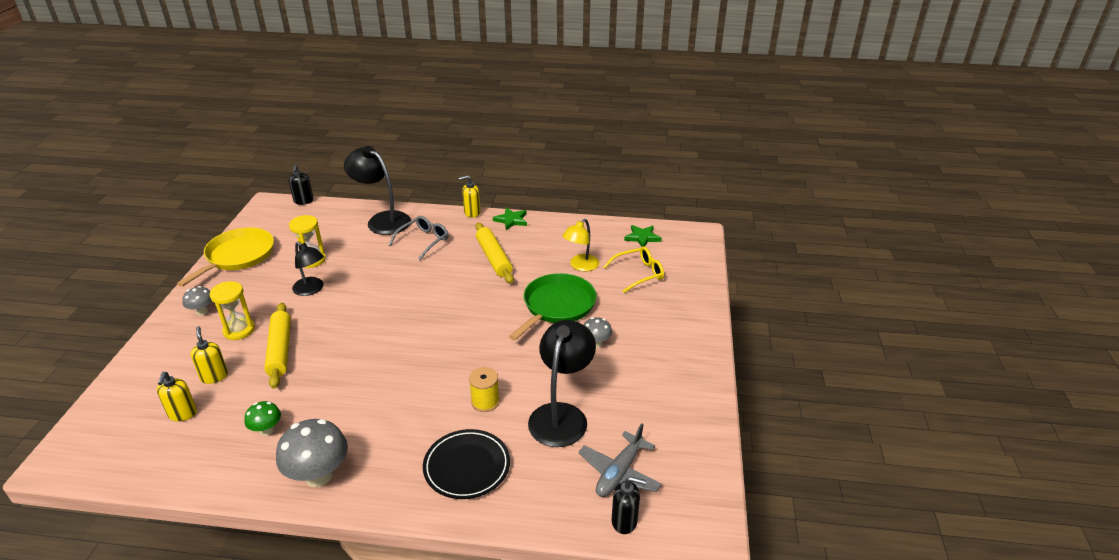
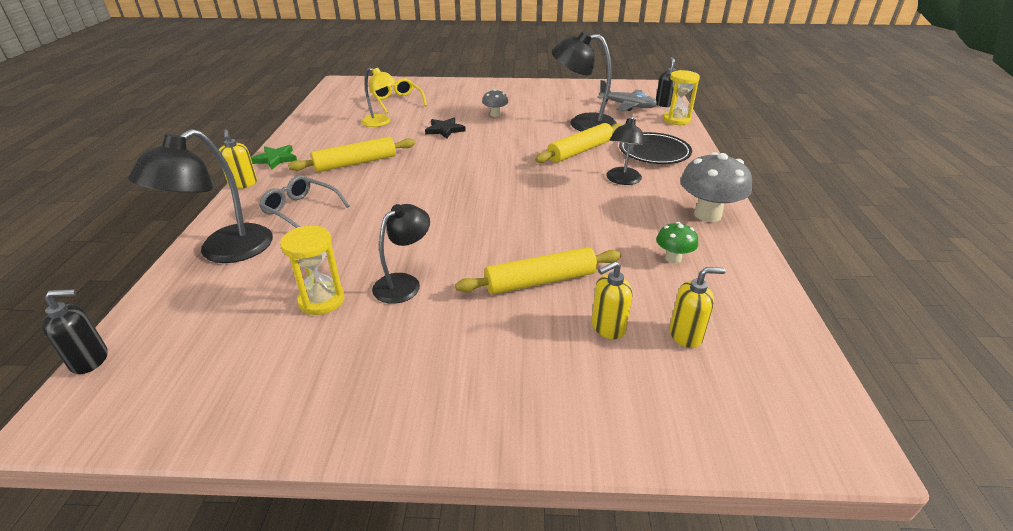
camera: 95 degrees left, 0 degrees up
(202, 311) = (459, 396): grey mushroom -> none
(238, 256) = (280, 403): yellow pan -> none
(239, 330) = (505, 332): yellow hourglass -> yellow hourglass (676, 120)
(409, 424) = (622, 180): none -> black lamp
(485, 402) = (580, 151): yellow spool -> yellow rolling pin
(557, 306) = (444, 130): green pan -> black star
(642, 237) = (339, 100): green star -> none

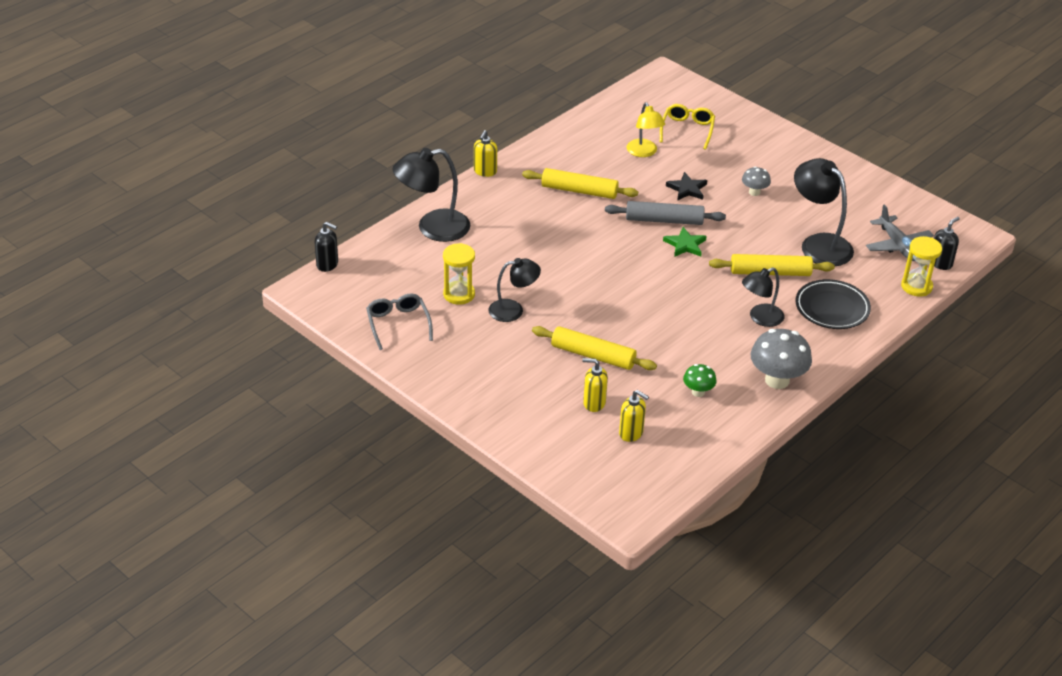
camera: 40 degrees right, 5 degrees up
(275, 159) = (526, 155): green star -> green star (685, 245)
(301, 210) = (503, 218): grey glasses -> grey glasses (398, 324)
(454, 153) = (664, 220): none -> grey rolling pin

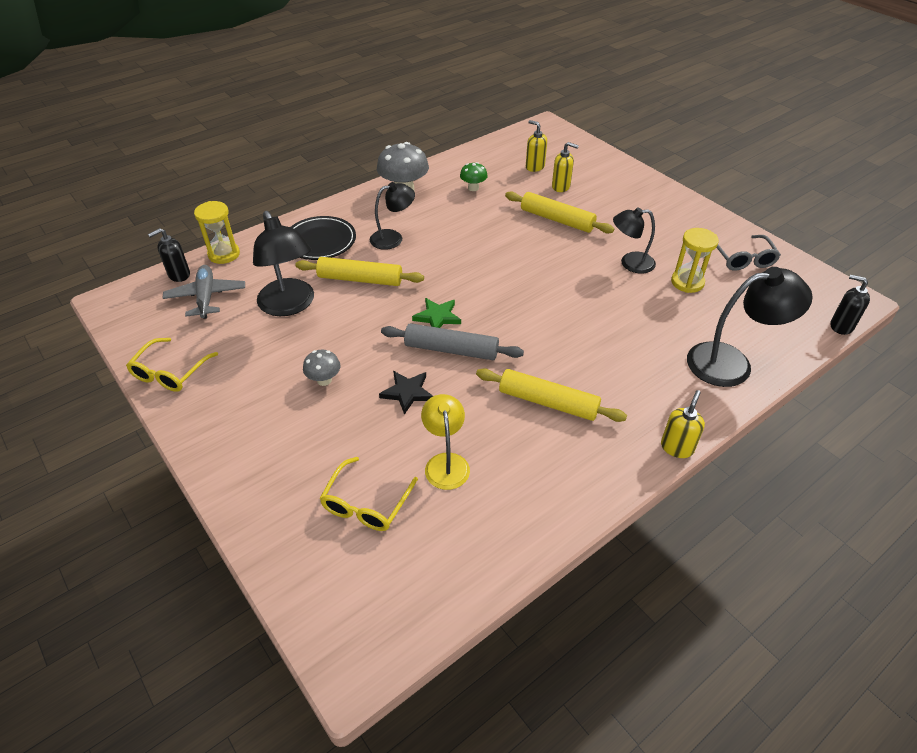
camera: 170 degrees left, 5 degrees up
(875, 188) = (170, 372): none -> yellow glasses

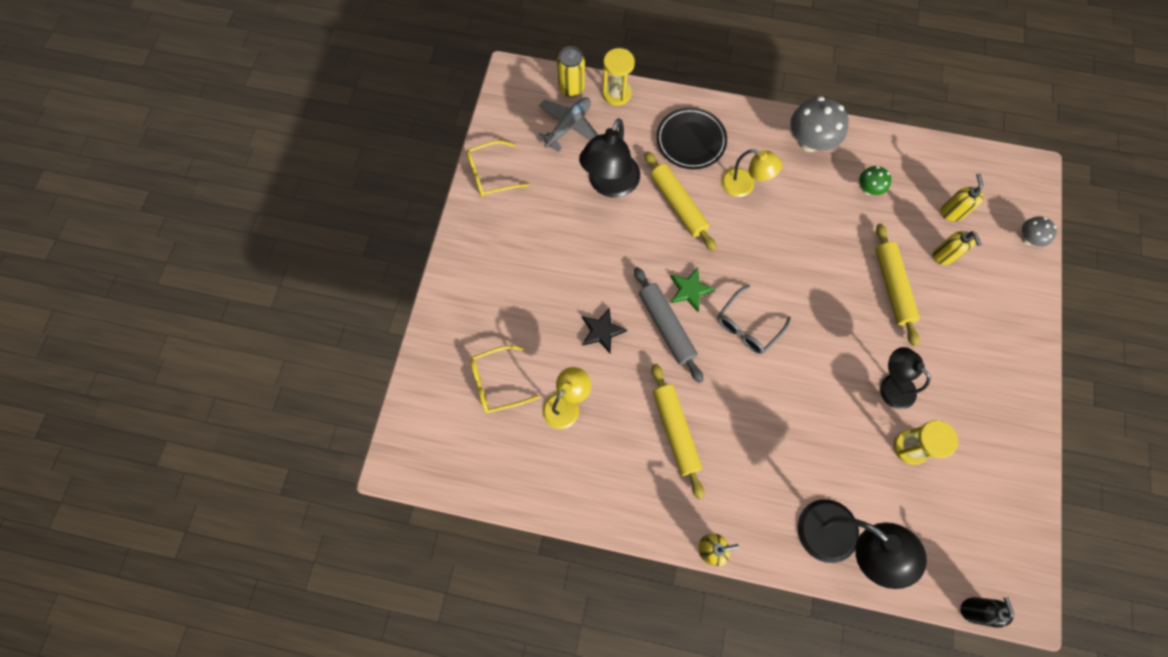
camera: 50 degrees right, 25 degrees up
(179, 275) = (571, 88): black soap dispenser -> yellow can
(324, 380) = (566, 270): grey mushroom -> grey mushroom (1027, 239)
(393, 238) = (744, 186): black lamp -> yellow lamp
(742, 258) = (992, 475): grey glasses -> grey glasses (748, 325)

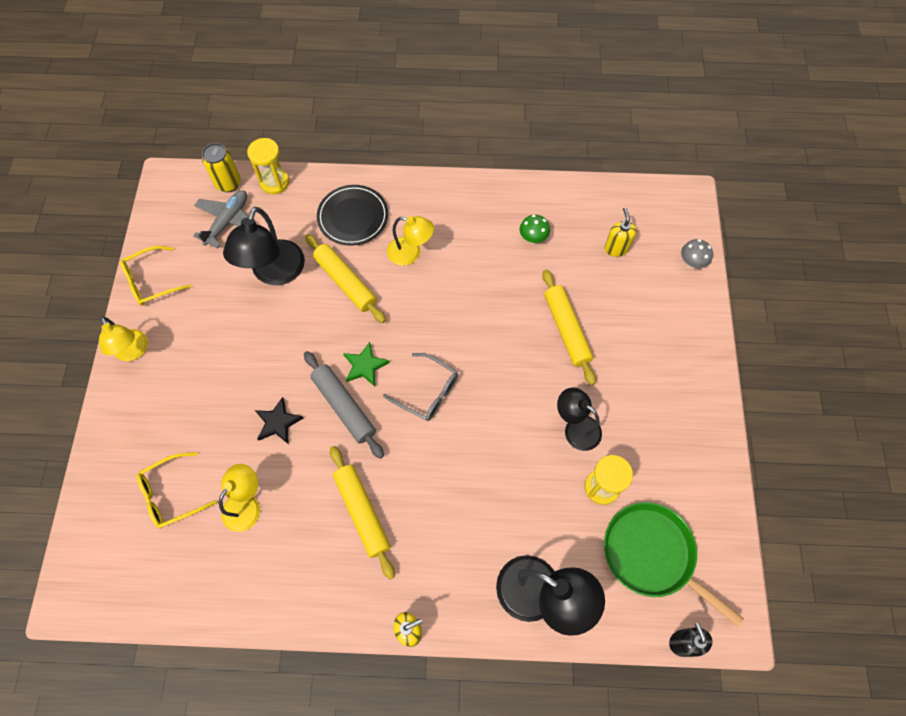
camera: 10 degrees left, 5 degrees down
(470, 240) = (133, 352): none -> yellow lamp
(748, 325) = (427, 392): grey glasses -> grey glasses turned 90 degrees counterclockwise
(809, 142) = (471, 201): grey mushroom -> none
(944, 256) = (613, 291): yellow soap dispenser -> none
(953, 521) = (652, 555): none -> green pan

